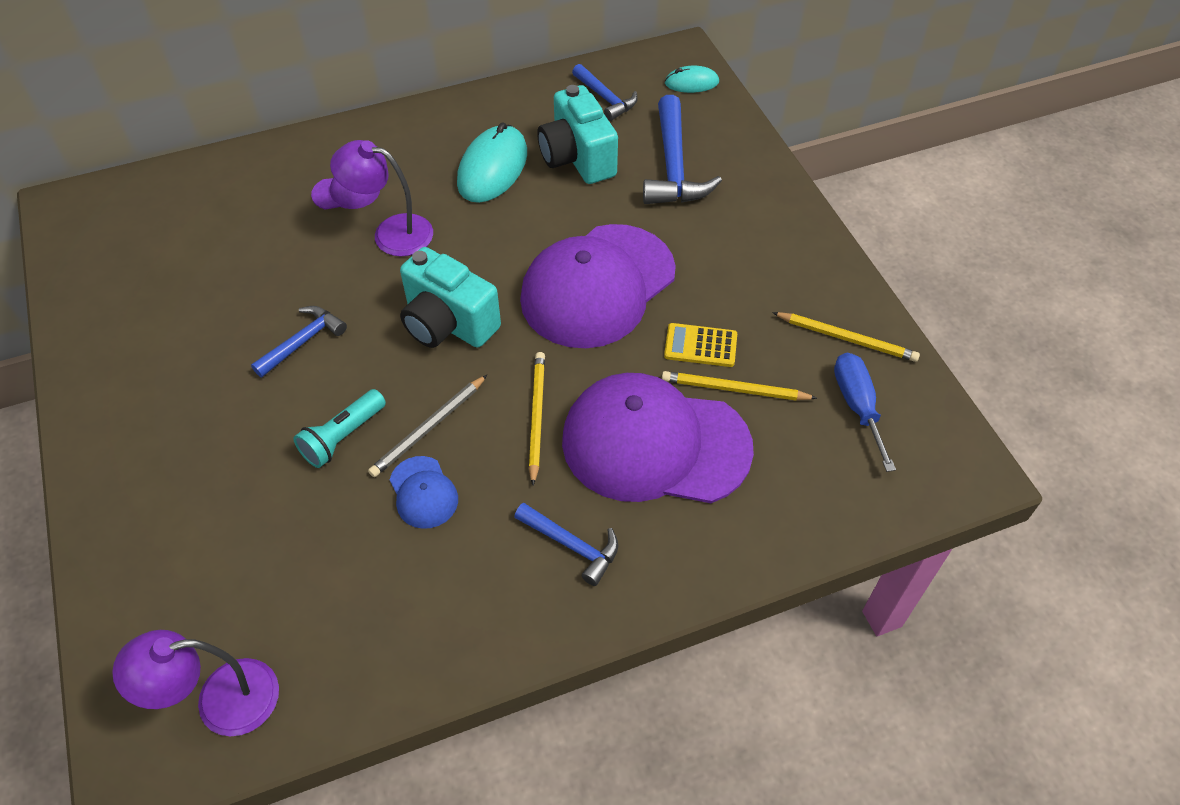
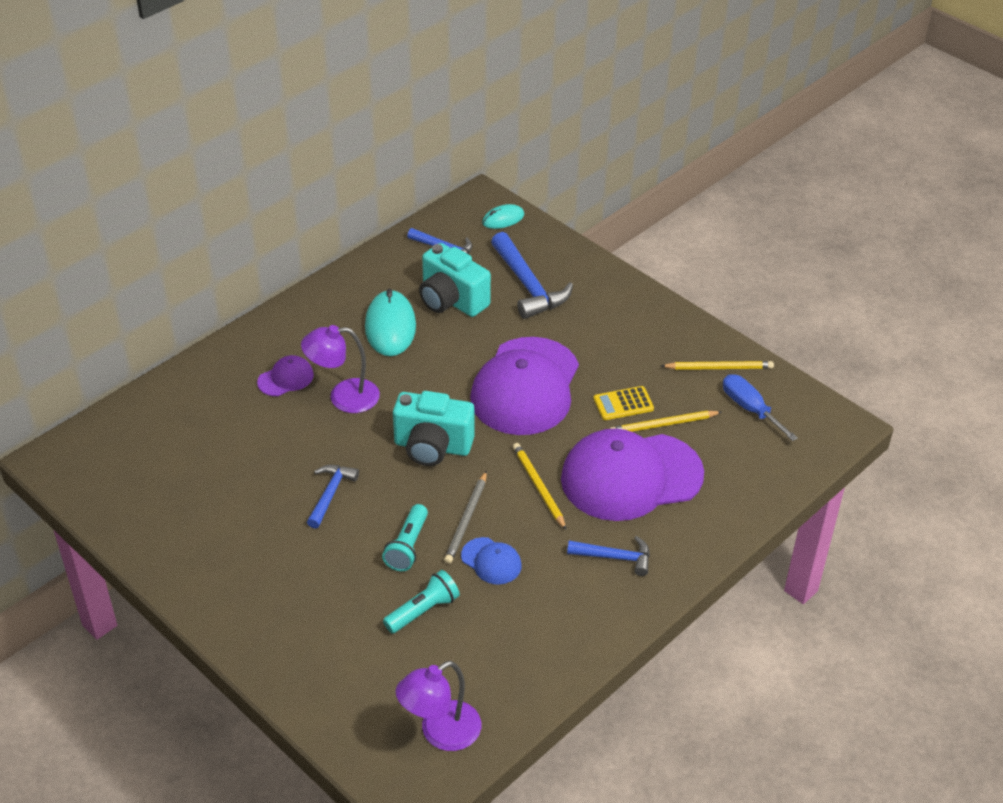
camera: 25 degrees left, 10 degrees down
(307, 526) = (423, 611): none -> turquoise flashlight

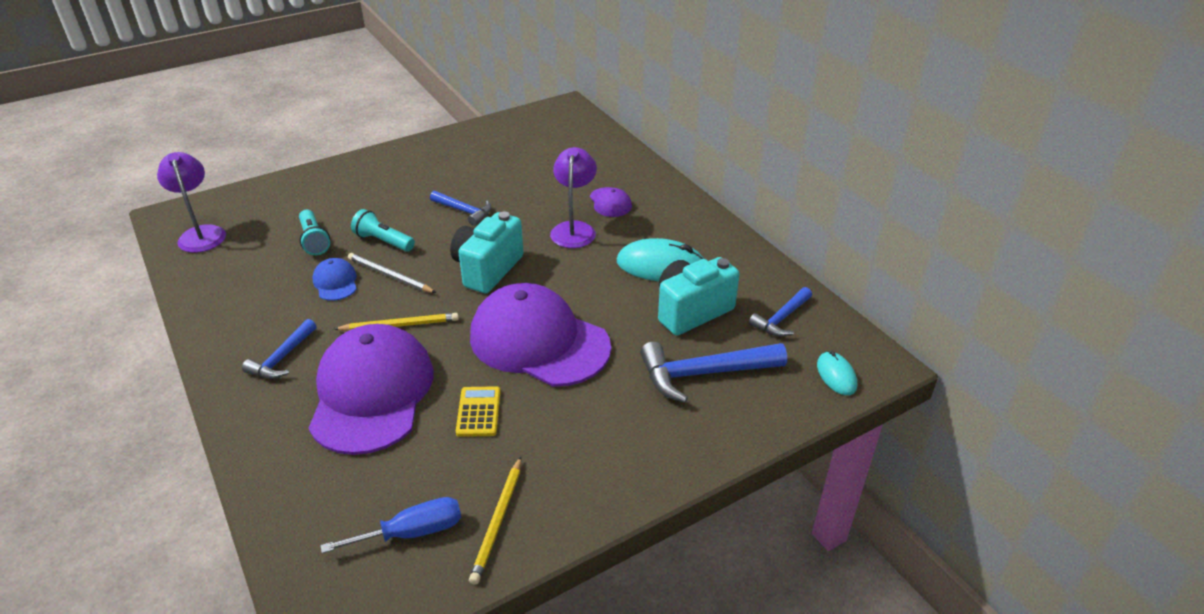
camera: 105 degrees right, 5 degrees down
(491, 561) = (335, 282): blue cap -> blue cap turned 105 degrees clockwise
(663, 425) = (430, 438): yellow pencil -> none

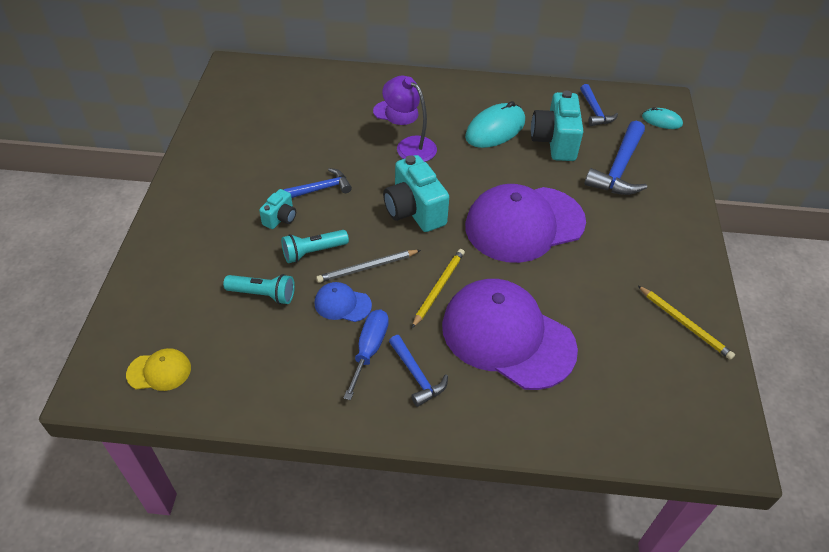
camera: 55 degrees left, 10 degrees up
(201, 233) = (159, 371): purple lamp -> yellow cap
(408, 209) = (280, 218): none -> turquoise camera
(412, 532) = (667, 371): blue screwdriver -> blue screwdriver (369, 350)
(478, 412) = (574, 287): yellow calculator -> none

